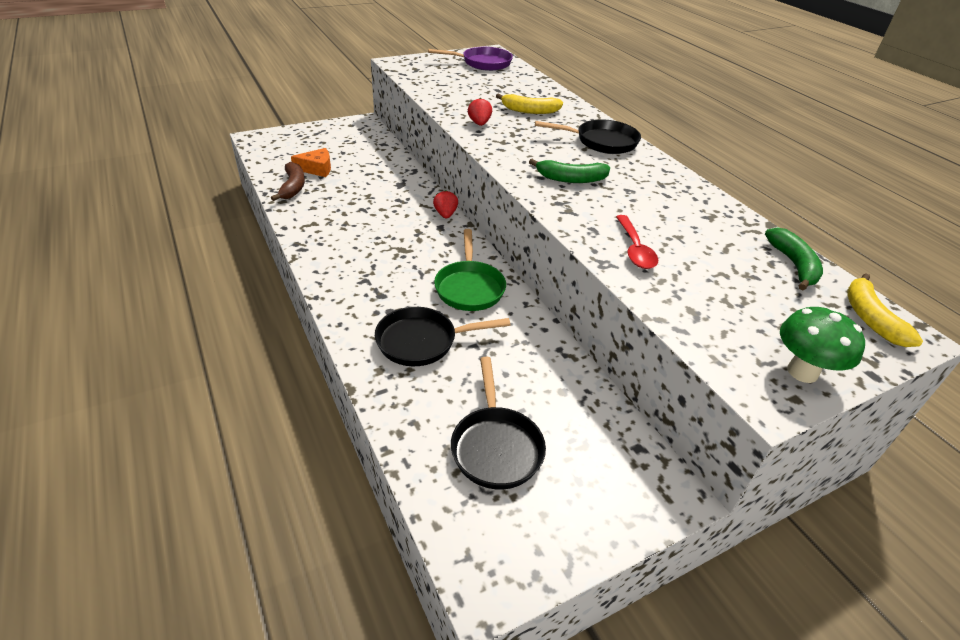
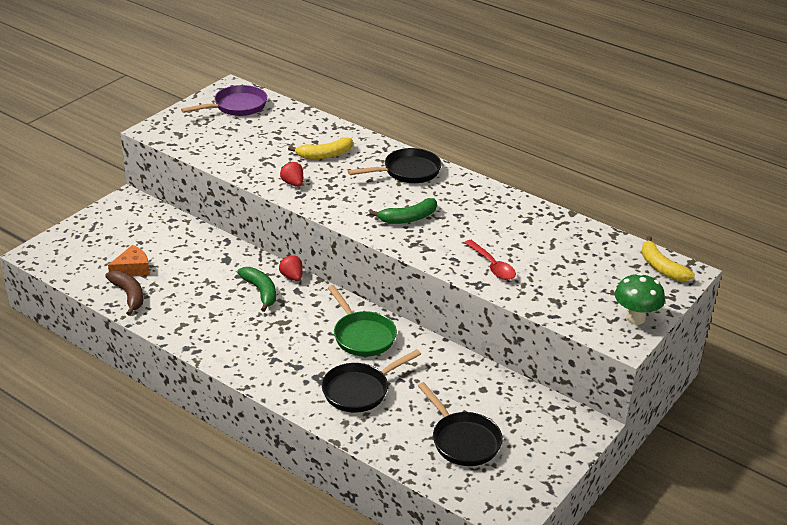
camera: 25 degrees left, 5 degrees down
(793, 265) = (601, 243): green banana -> green banana (261, 292)

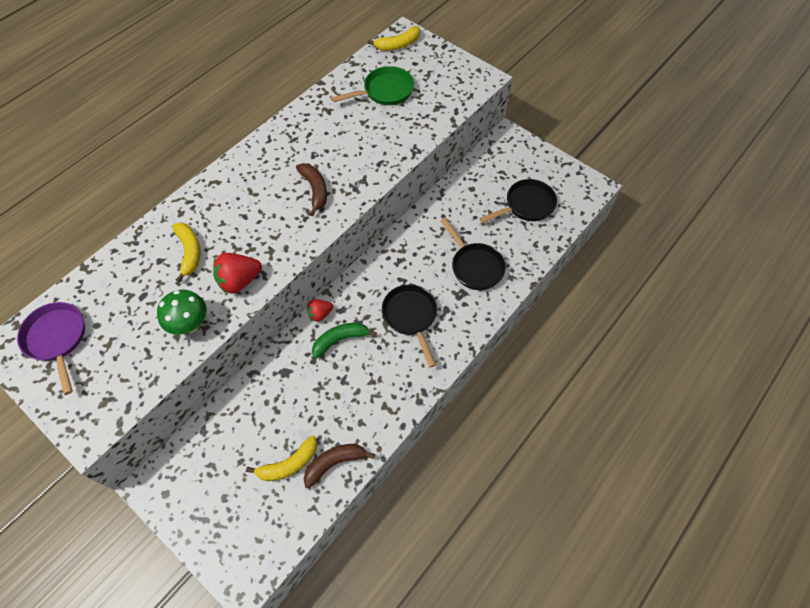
camera: 85 degrees left, 25 degrees up
(132, 268) = (288, 464): orange cheese -> yellow banana
(293, 183) = (239, 281): red strawberry -> red strawberry, size x1.62
(362, 336) = (407, 262): green pan -> green pan (385, 91)
(408, 172) = (236, 185): black pan -> black pan (411, 317)
(408, 218) = (315, 190): green banana -> brown banana
(492, 266) = (391, 139): red spoon -> none
(635, 318) = (458, 68): green mushroom -> green mushroom (190, 324)

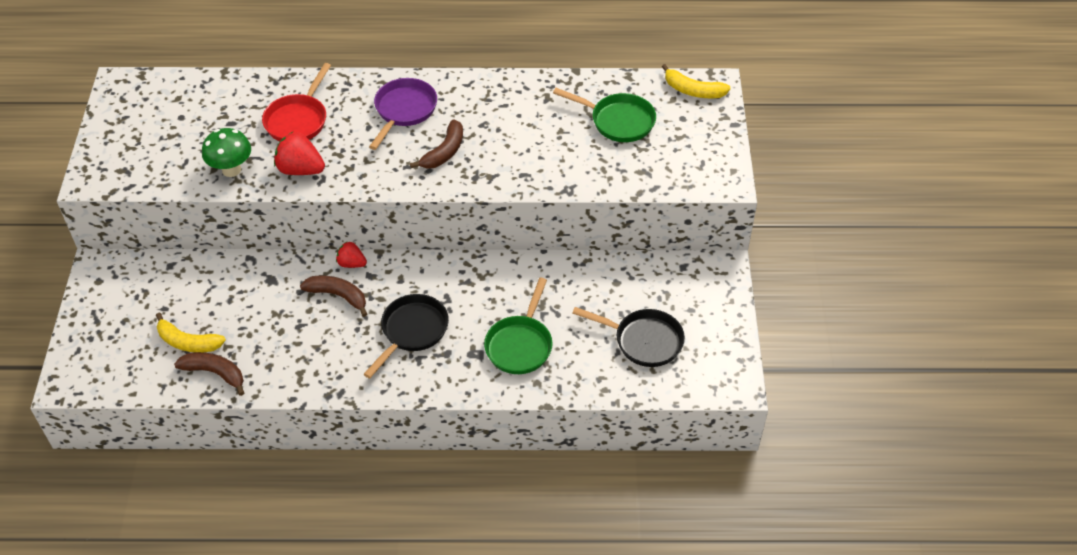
camera: 50 degrees right, 10 degrees down
(57, 339) = (150, 105): purple pan -> purple pan (404, 110)
(189, 252) = (298, 120): yellow banana -> red pan
(340, 340) = (338, 296): green banana -> brown banana
(475, 266) = (520, 345): black pan -> green pan

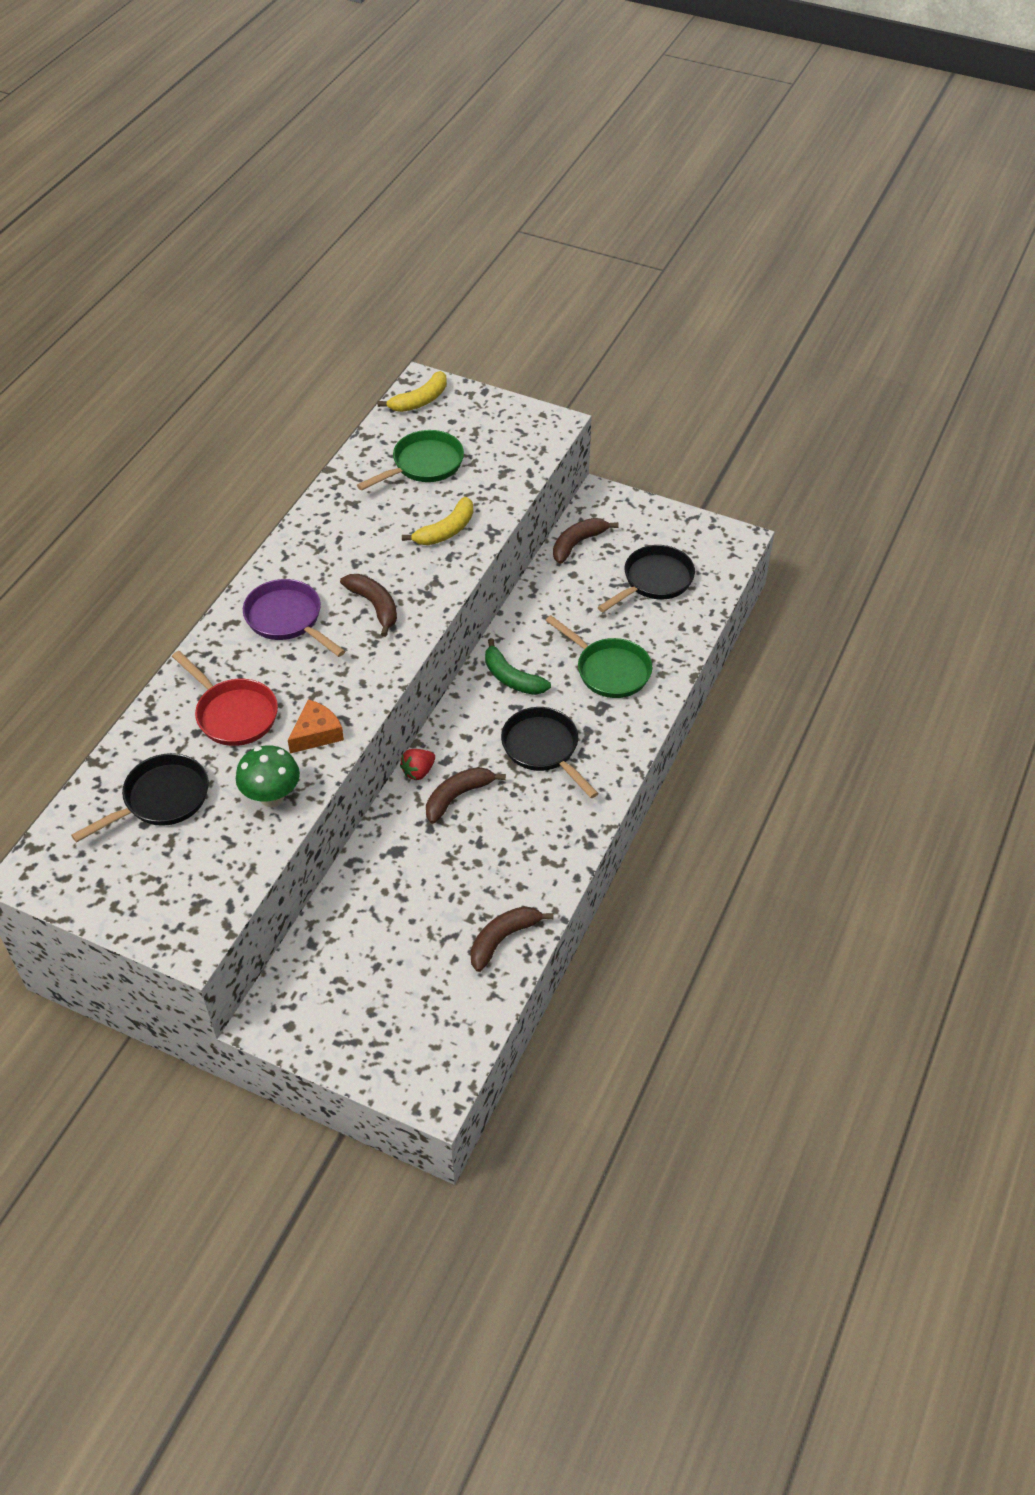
camera: 65 degrees left, 0 degrees up
(188, 342) = (442, 954): yellow banana -> yellow banana (446, 531)
(205, 116) = (161, 799): none -> black pan
(300, 170) = (316, 733): red strawberry -> orange cheese
(476, 284) = (511, 678): none -> green banana
(655, 273) = (578, 543): none -> brown banana

